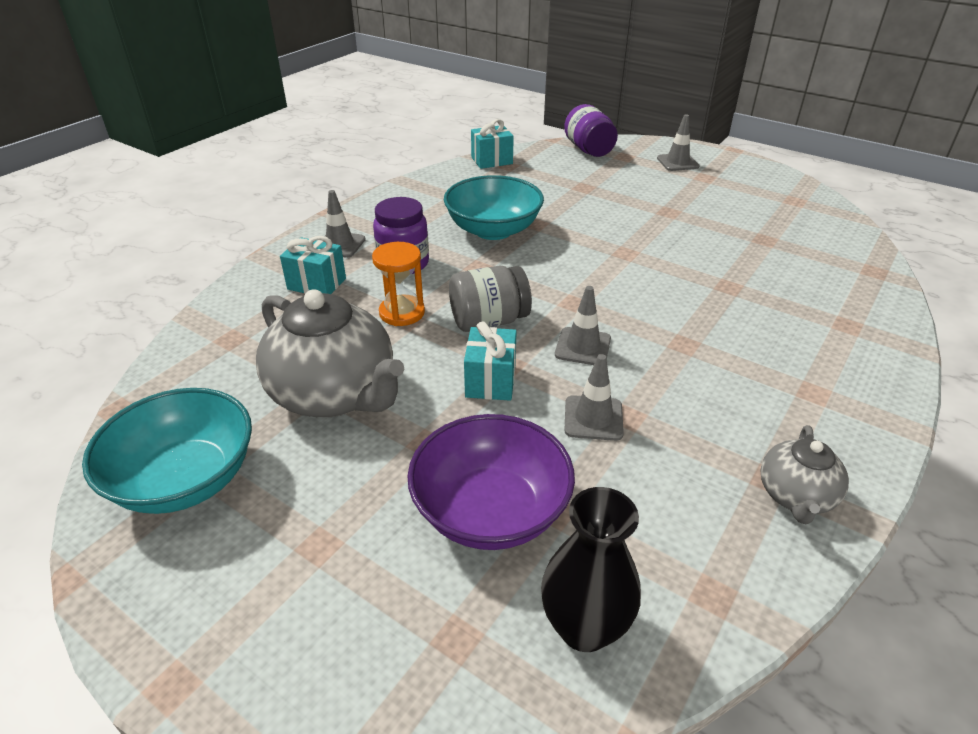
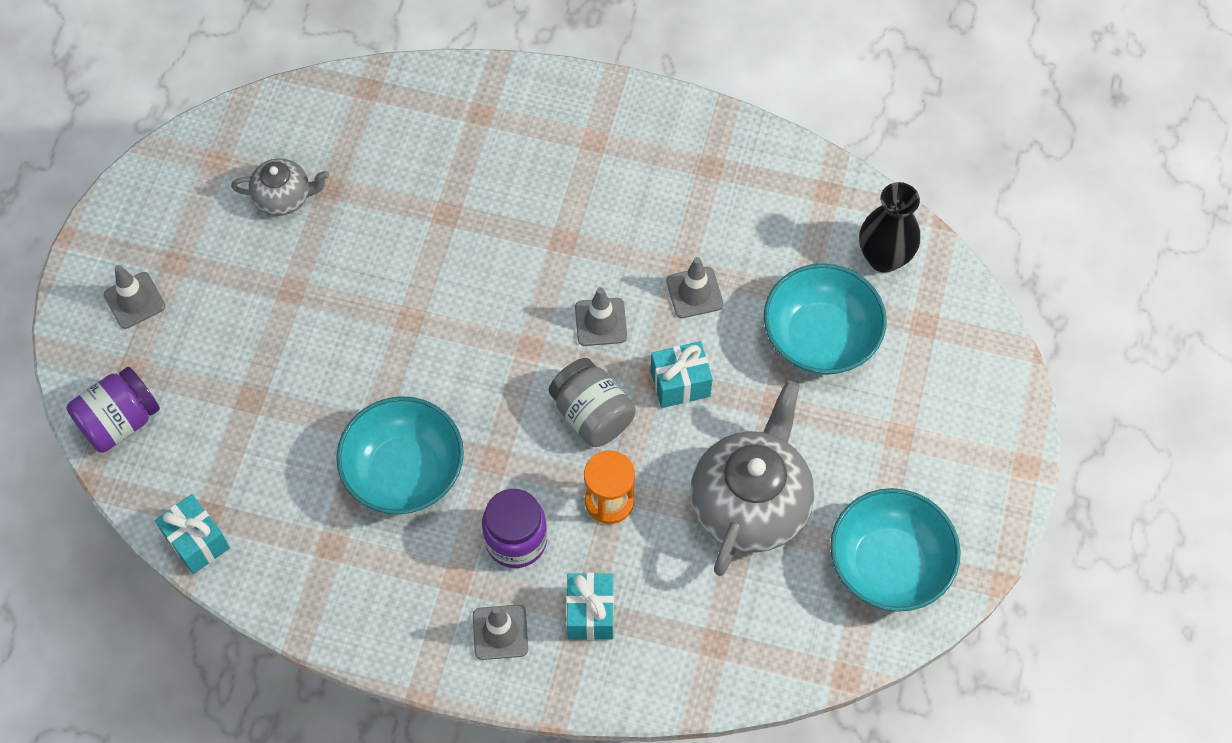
camera: 110 degrees left, 25 degrees up
(491, 510) = (820, 337): purple bowl -> turquoise bowl
(795, 496) = (721, 150): grey teapot -> grey teapot (284, 197)

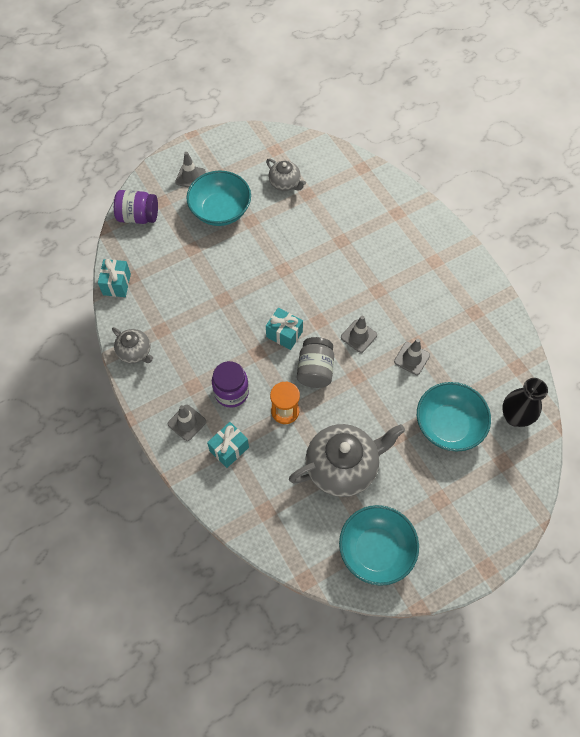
camera: 45 degrees right, 0 degrees up
(328, 607) = (135, 352): none -> grey teapot
(404, 471) = (218, 326): turquoise bowl -> turquoise bowl (220, 210)
(680, 384) = (365, 390): turquoise gift -> turquoise gift (284, 334)

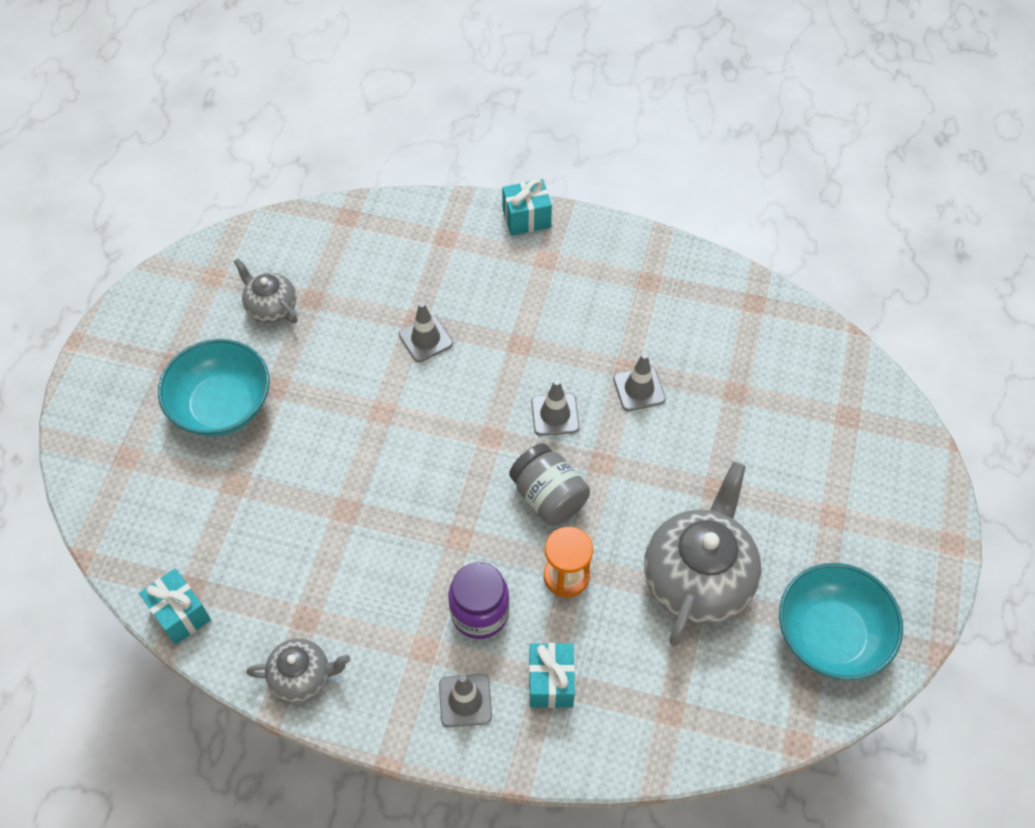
camera: 45 degrees left, 5 degrees down
(138, 216) = (114, 503): purple jar -> none
(190, 177) = (133, 396): grey traffic cone -> grey traffic cone (425, 339)
(284, 334) = (467, 487): turquoise gift -> turquoise gift (526, 218)
(285, 183) = (271, 307): grey teapot -> grey teapot turned 135 degrees counterclockwise
(448, 425) = (755, 428): turquoise bowl -> none
(515, 417) = (808, 359): black vase -> none

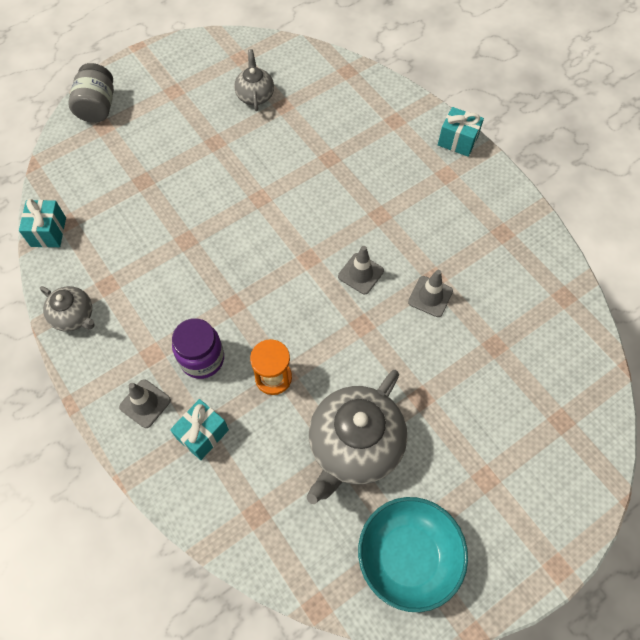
camera: 40 degrees right, 5 degrees up
(222, 405) = (177, 133): turquoise bowl -> none
(425, 339) = (325, 173): grey traffic cone -> none
(548, 497) = (308, 321): grey jar -> grey jar (97, 107)
(698, 578) = (354, 445): grey teapot -> grey teapot turned 150 degrees clockwise

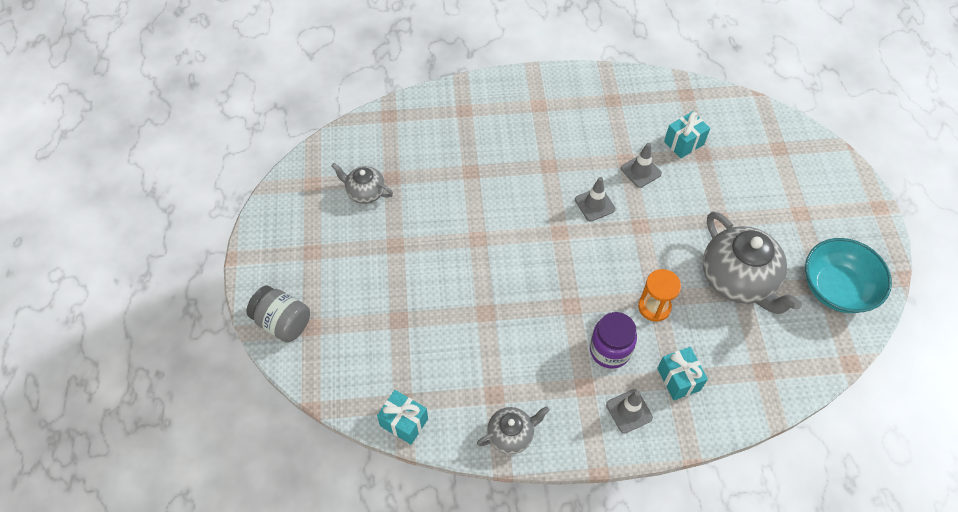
camera: 60 degrees left, 5 degrees down
(457, 141) = (512, 82): turquoise gift -> turquoise gift (684, 143)

